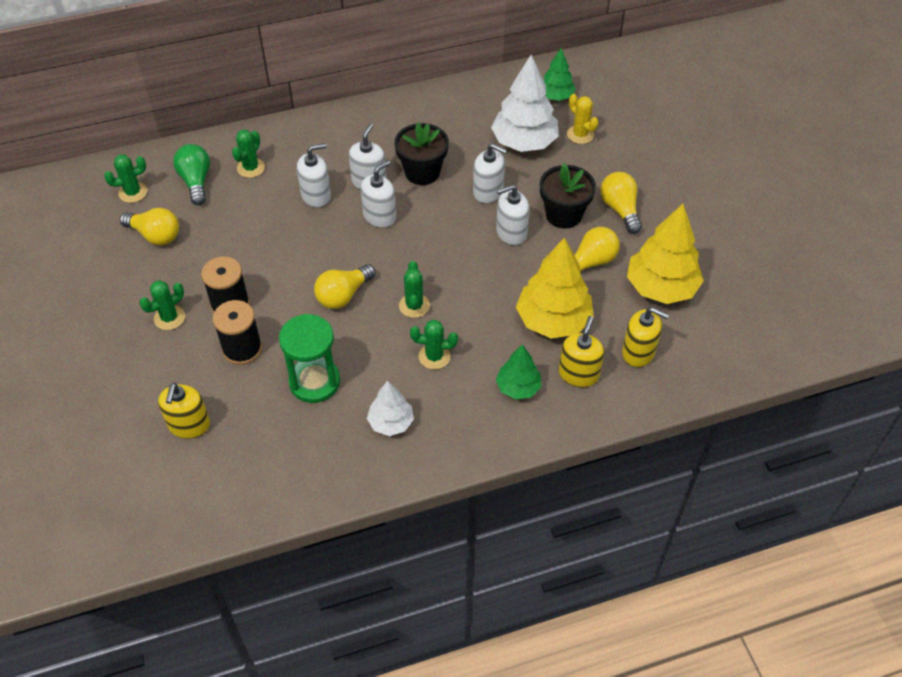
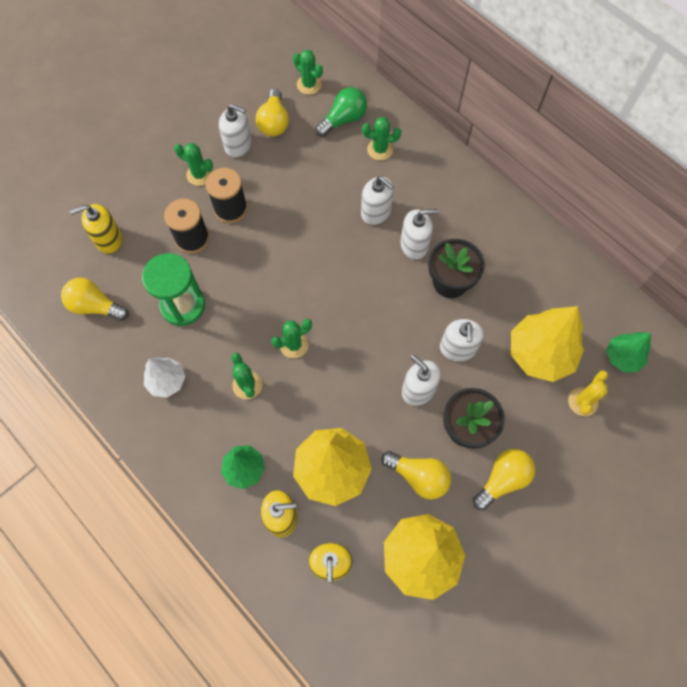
camera: 65 degrees right, 15 degrees up
(343, 295) = (279, 285): yellow light bulb -> yellow light bulb (95, 306)
(379, 216) = (379, 272): white soap dispenser -> white soap dispenser (238, 145)
(524, 142) = (540, 354): white tree -> yellow tree

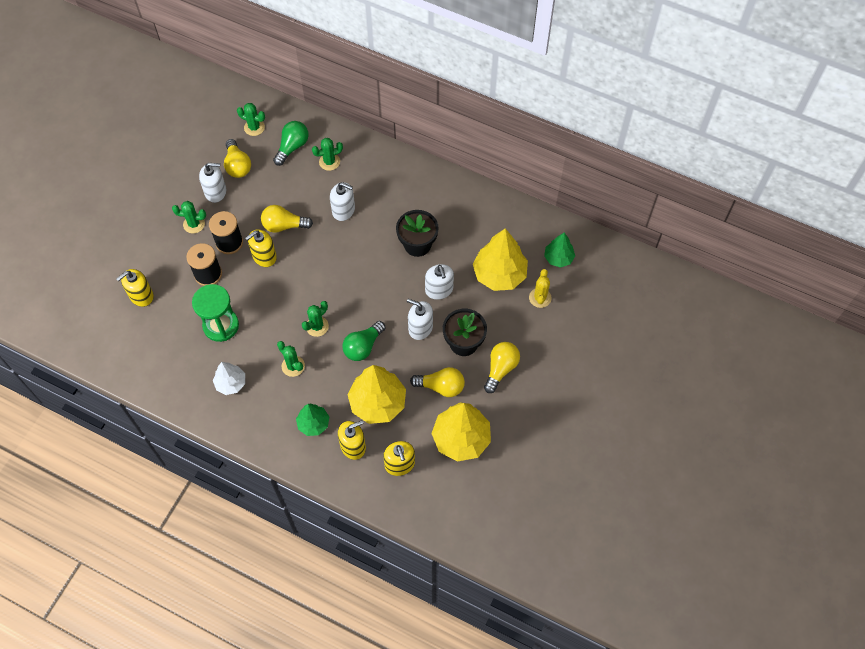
camera: 20 degrees left, 5 degrees down
(95, 306) = (152, 348): yellow light bulb -> yellow light bulb (284, 225)
(264, 238) = (264, 256): none -> yellow soap dispenser
(340, 389) = (363, 346): none -> green light bulb
(414, 245) = (381, 225): white soap dispenser -> none

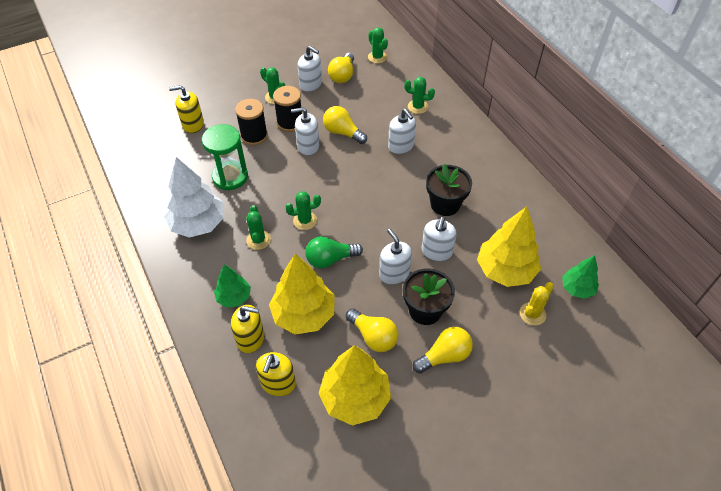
camera: 35 degrees right, 10 degrees down
(231, 383) = (198, 224): white tree -> white tree, size x1.76
(264, 256) = (308, 146): yellow soap dispenser -> white soap dispenser
(292, 147) = (396, 83): green light bulb -> none

